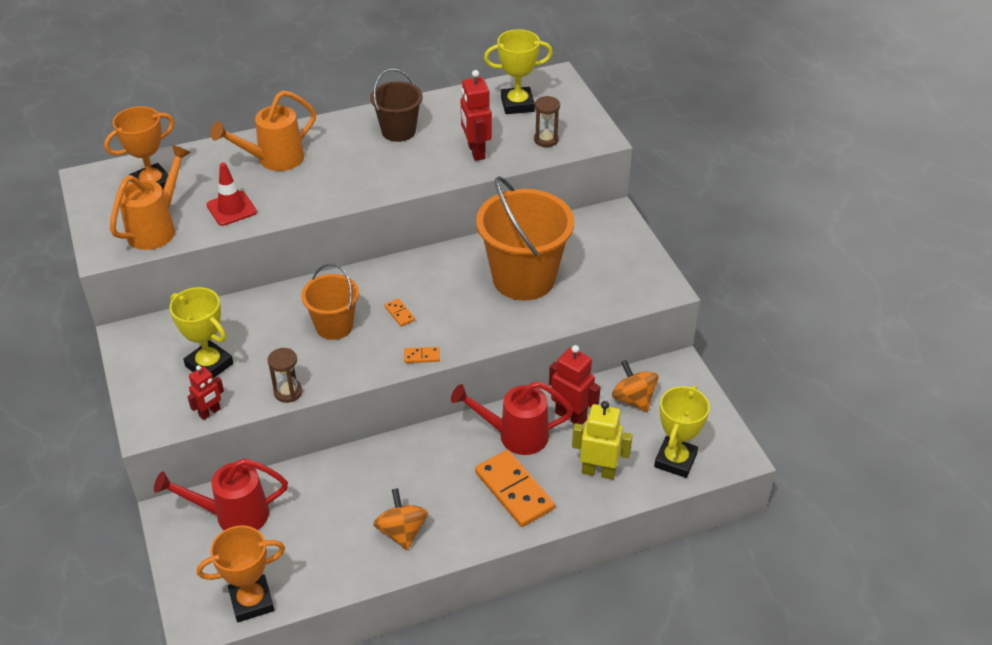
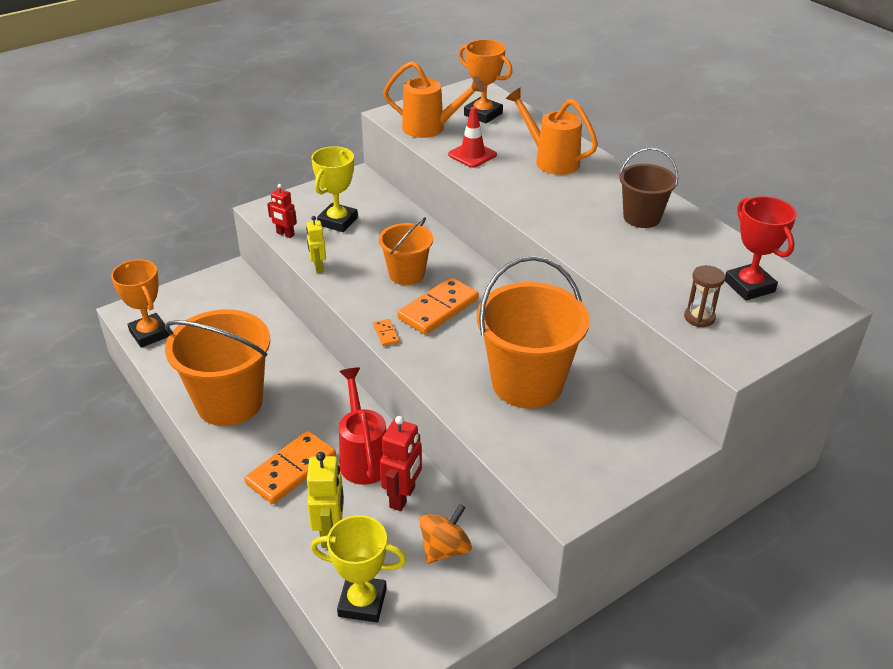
camera: 75 degrees right, 5 degrees down
(233, 515) = (234, 303): red watering can -> none
(288, 392) = (318, 267): brown hourglass -> yellow robot
(399, 313) = (438, 309): orange domino -> orange domino, size x2.31
(402, 532) = (229, 402): orange spinning top -> orange bucket
(476, 151) = (642, 271): red robot -> none
(517, 104) = (749, 286): yellow trophy -> red trophy

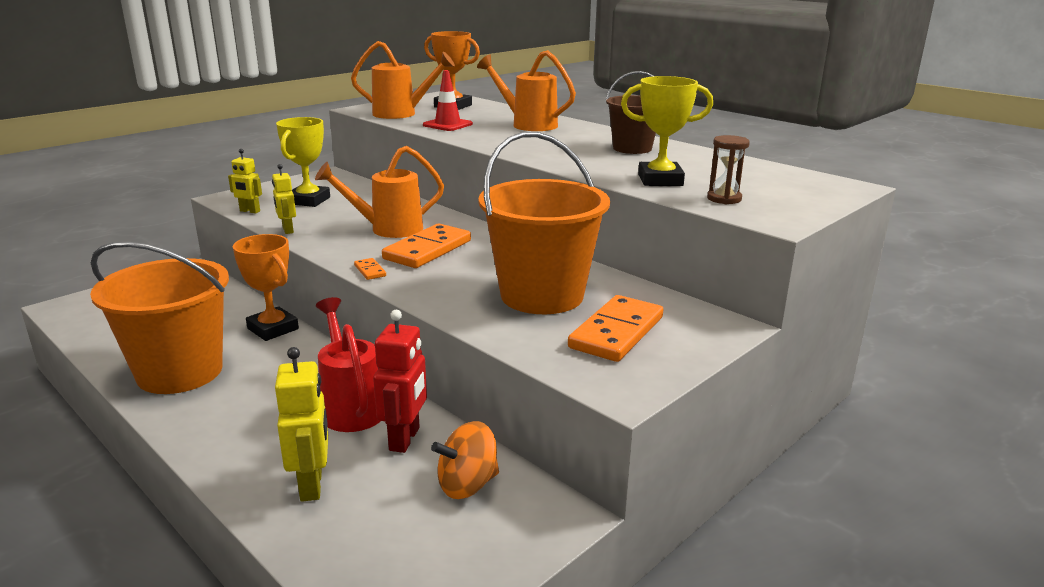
camera: 10 degrees left, 15 degrees down
(150, 334) = (84, 322): orange trophy -> orange trophy (273, 329)
(285, 234) = (249, 211): red robot -> yellow robot
(291, 470) = (258, 427): orange domino -> orange domino (617, 332)
(362, 602) = (362, 556): yellow trophy -> yellow trophy (660, 180)
(406, 274) = (388, 229): orange bucket -> orange watering can
(445, 549) = (467, 485): orange spinning top -> orange spinning top turned 150 degrees counterclockwise
(749, 286) = (763, 179): red trophy -> none

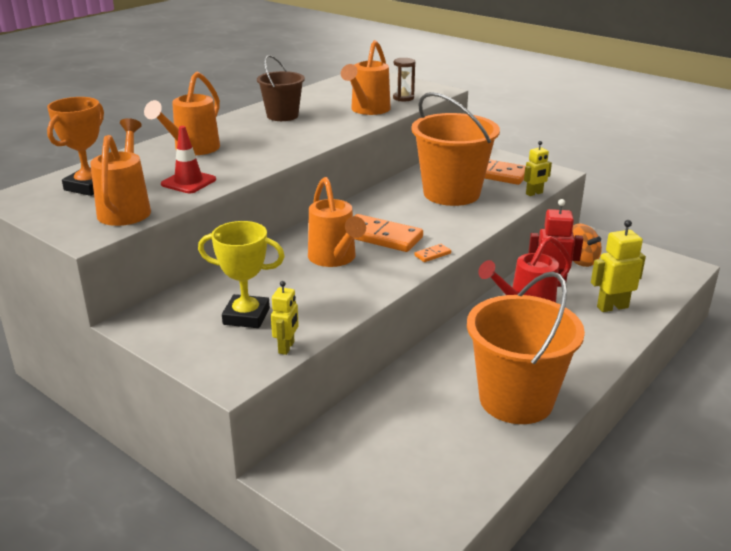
camera: 95 degrees left, 5 degrees up
(273, 329) = (422, 368): orange trophy -> none
(287, 230) = (345, 310): yellow robot -> yellow robot (534, 193)
(660, 180) = (368, 110): yellow trophy -> orange watering can

